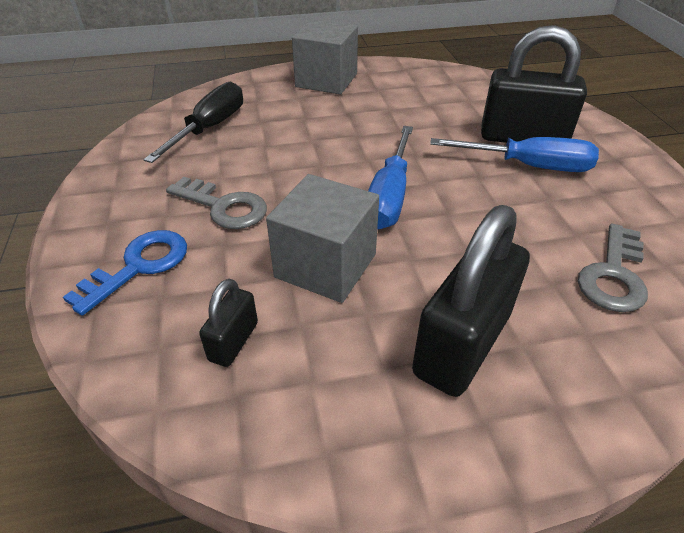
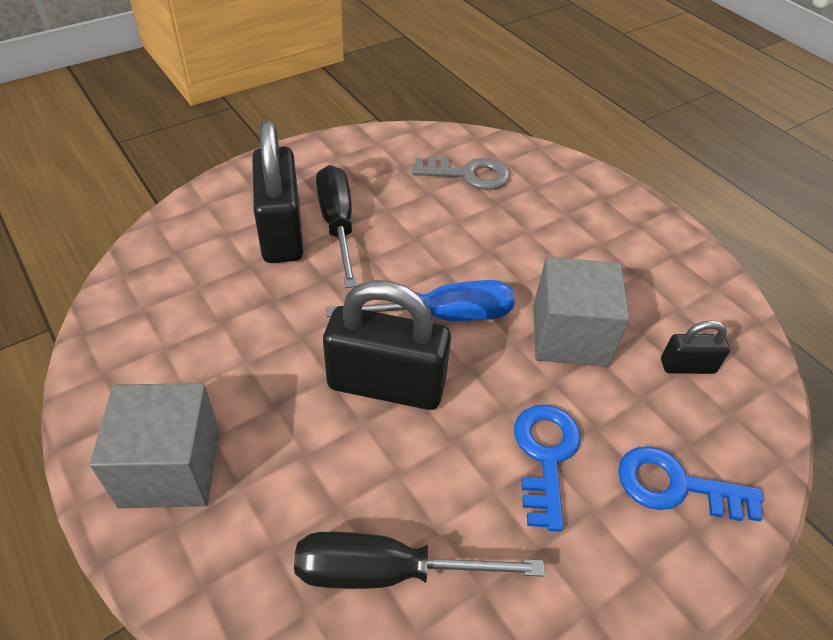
camera: 115 degrees left, 5 degrees up
(224, 207) = (545, 456): grey key -> blue key
(462, 344) = (589, 240): black padlock -> black padlock (386, 384)
(528, 166) = (337, 224): blue screwdriver -> black screwdriver

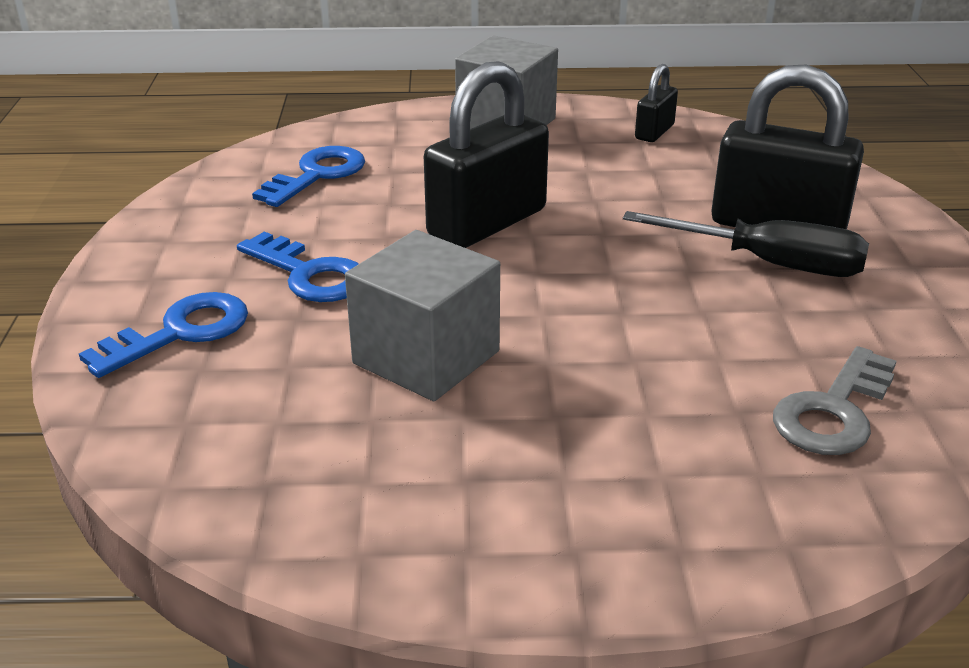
camera: 125 degrees right, 15 degrees down
(387, 572) = (317, 175): black screwdriver -> blue key
(443, 316) = (545, 283): blue screwdriver -> none
(687, 366) = (279, 427): black padlock -> black padlock (654, 132)

